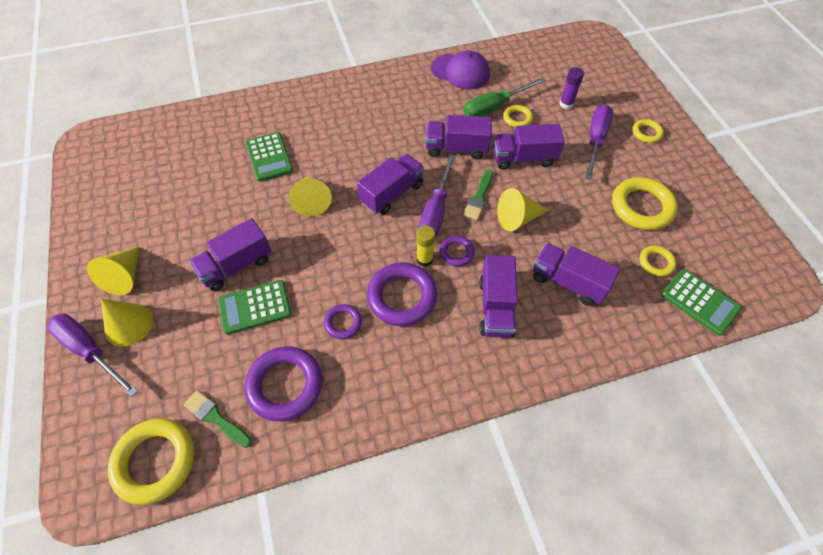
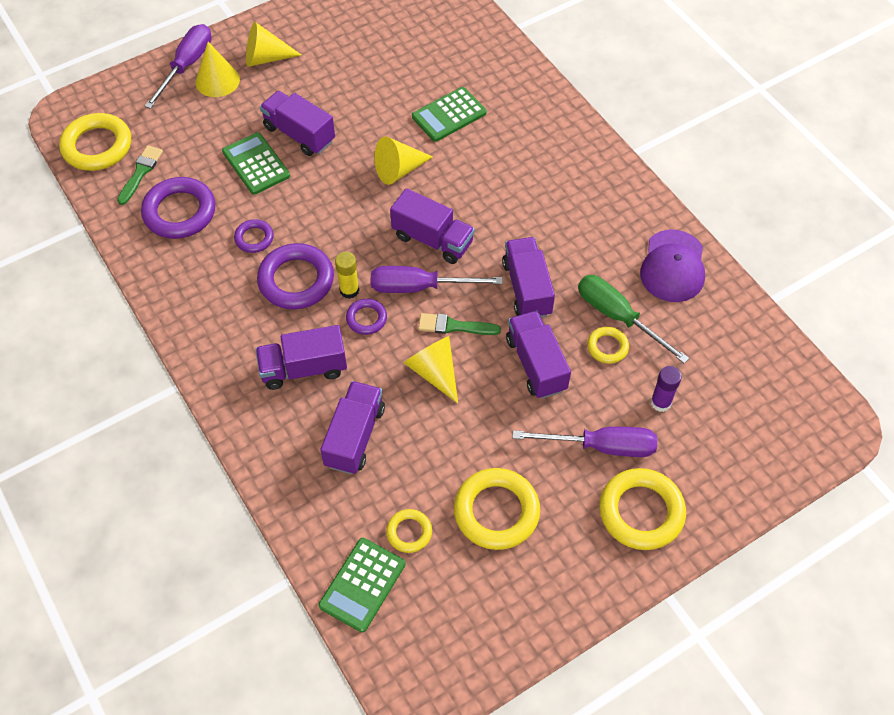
camera: 75 degrees right, 0 degrees up
(646, 133) = (641, 512): yellow ring -> yellow ring, size x1.90

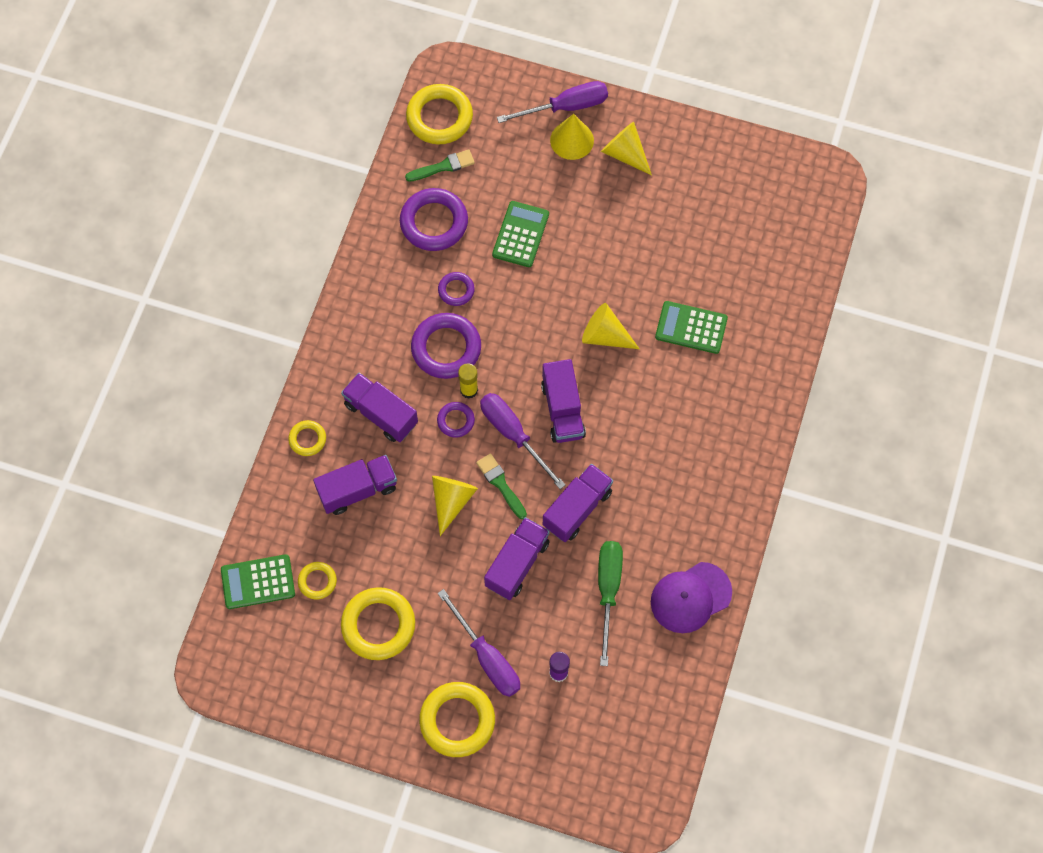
camera: 50 degrees right, 10 degrees up
(299, 134) = (574, 240): purple truck -> none
(607, 347) = (575, 602): yellow ring -> yellow ring (307, 439)

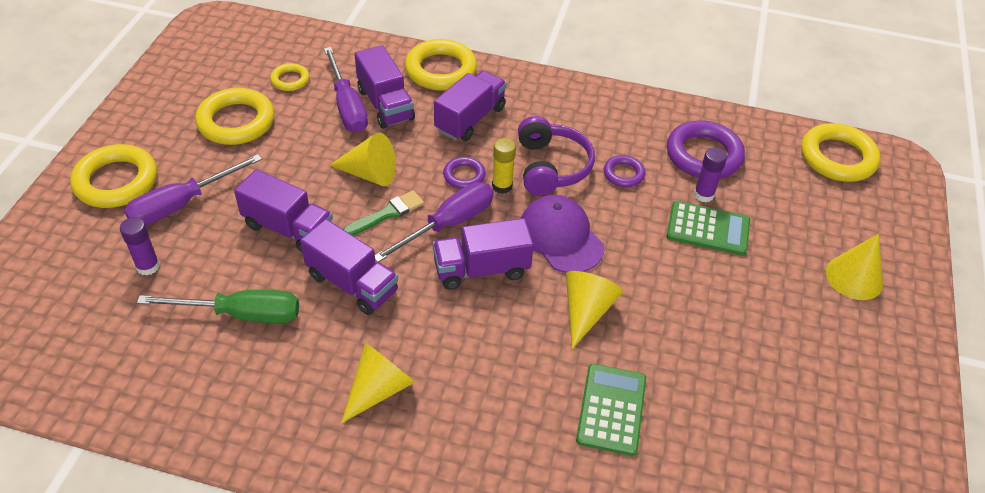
camera: 85 degrees right, 20 degrees down
(258, 582) = (295, 43): green calculator -> none
(307, 439) = (441, 70): yellow ring -> yellow ring, size x1.90
(443, 166) = (776, 161): green brush -> none
(446, 348) = (551, 167): purple ring -> purple headphones
(482, 231) = (703, 195): none -> purple glue stick
(566, 107) = (899, 271): purple screwdriver -> purple screwdriver (347, 106)
(625, 153) = (855, 333): yellow cone -> yellow cone (379, 388)
(690, 597) = (217, 404): purple cap -> purple cap (561, 237)

